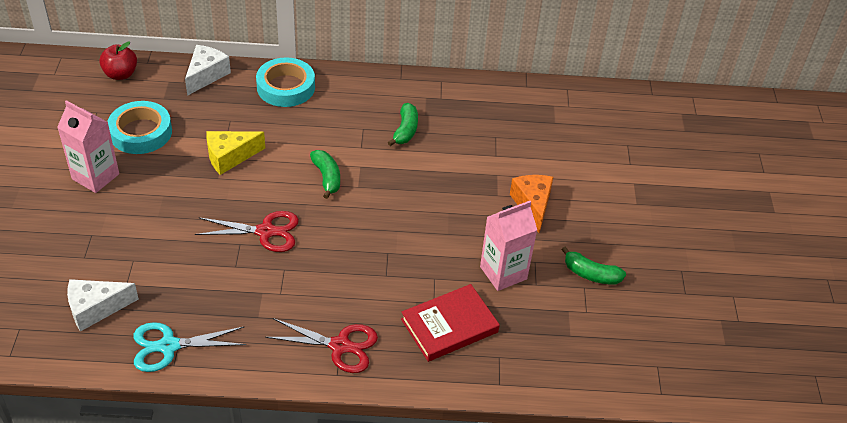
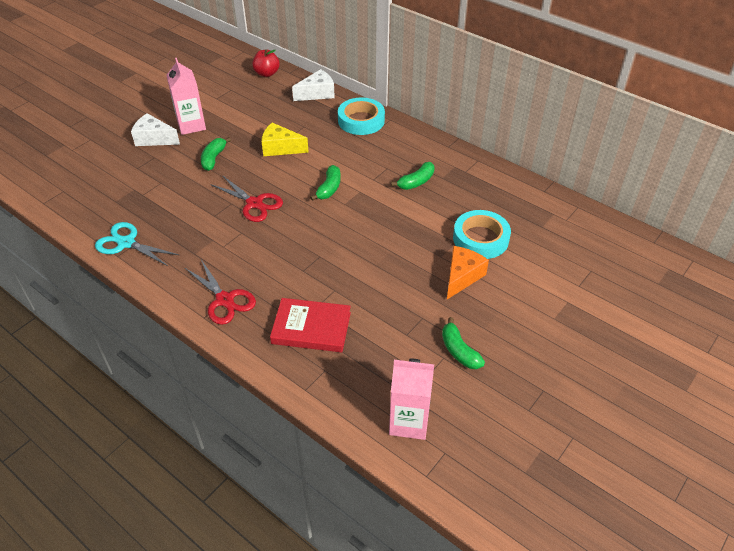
camera: 40 degrees right, 0 degrees up
(96, 308) = (112, 200): white cheese -> white cheese (154, 139)
(141, 132) = (243, 111): turquoise tape -> turquoise tape (480, 239)
(166, 203) = (213, 158): none -> green banana
(503, 273) = (389, 313): pink carton -> pink carton (409, 421)

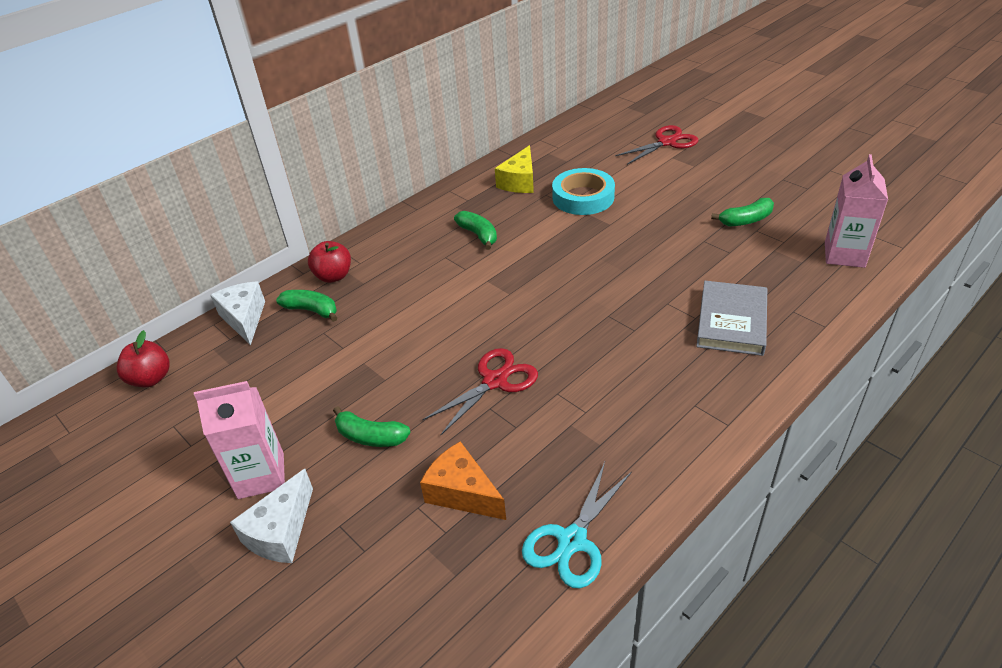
camera: 80 degrees left, 5 degrees down
(225, 300) = (693, 403): red scissors -> red scissors (667, 142)
(280, 148) = (369, 356): yellow cheese -> yellow cheese (519, 182)
(311, 328) = (731, 322): red book -> grey book
(329, 188) = (475, 307): green banana -> green banana (312, 310)
(361, 120) = (333, 276): turquoise tape -> red apple
(462, 277) = (641, 212): orange cheese -> orange cheese (462, 493)

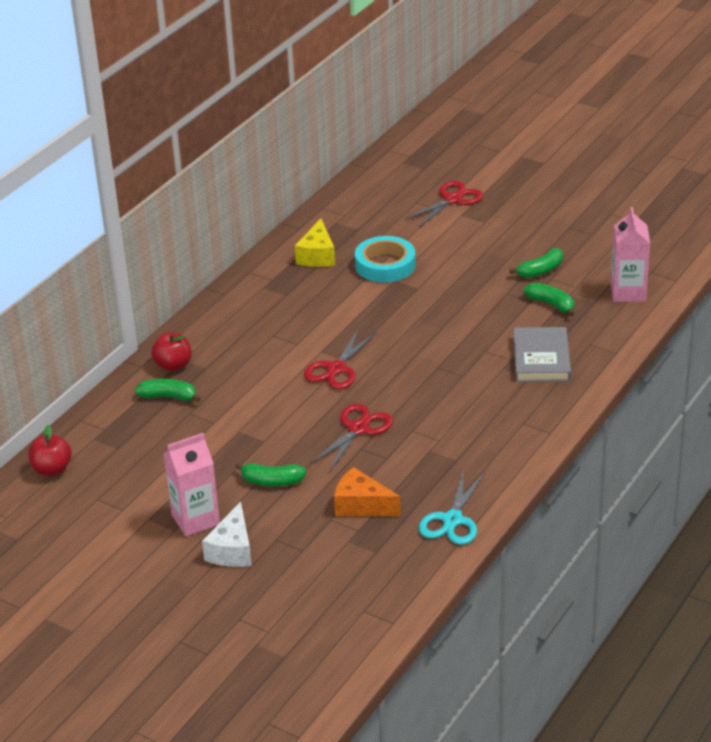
camera: 15 degrees left, 5 degrees down
(244, 318) = (108, 411): white cheese -> none
(478, 235) = (297, 312): green banana -> green banana (551, 304)
(496, 303) = (336, 369): none -> red scissors

